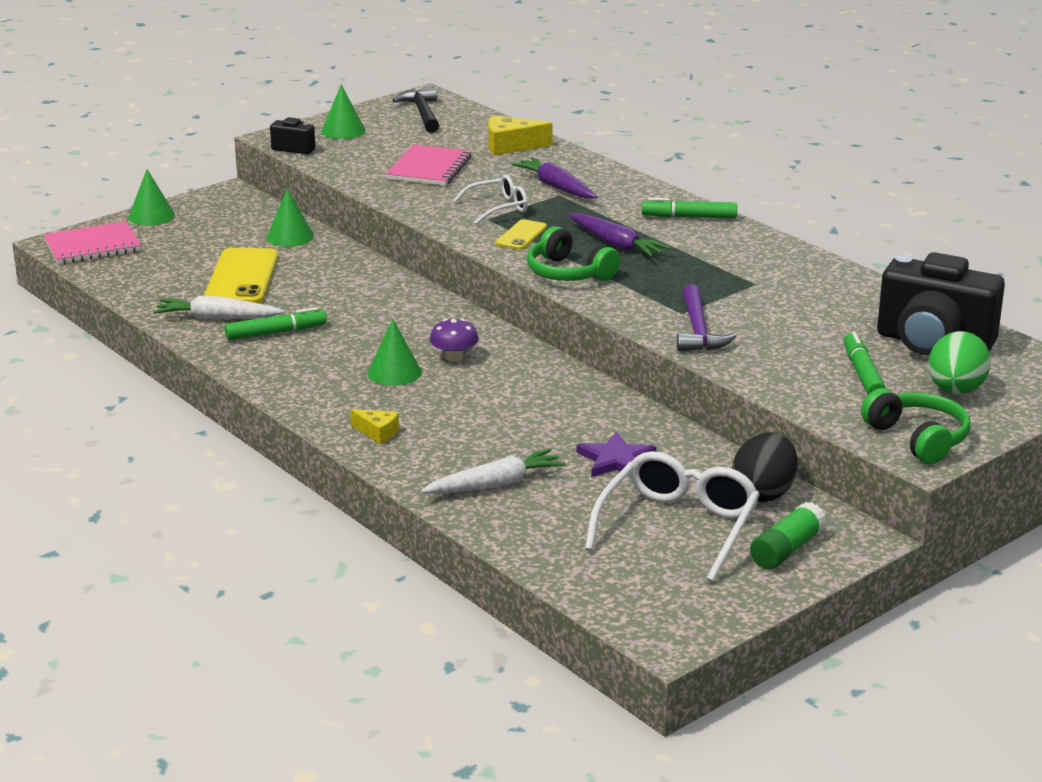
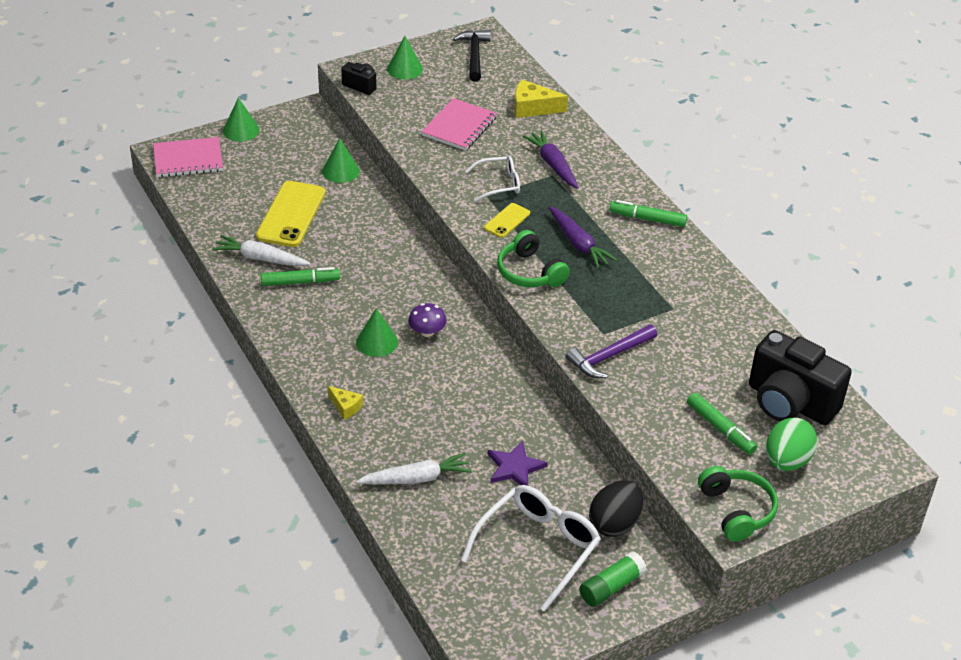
camera: 10 degrees right, 15 degrees up
(698, 330) = (609, 357): purple hammer -> purple hammer turned 45 degrees clockwise
(862, 373) = (720, 429): green marker -> green marker turned 135 degrees clockwise

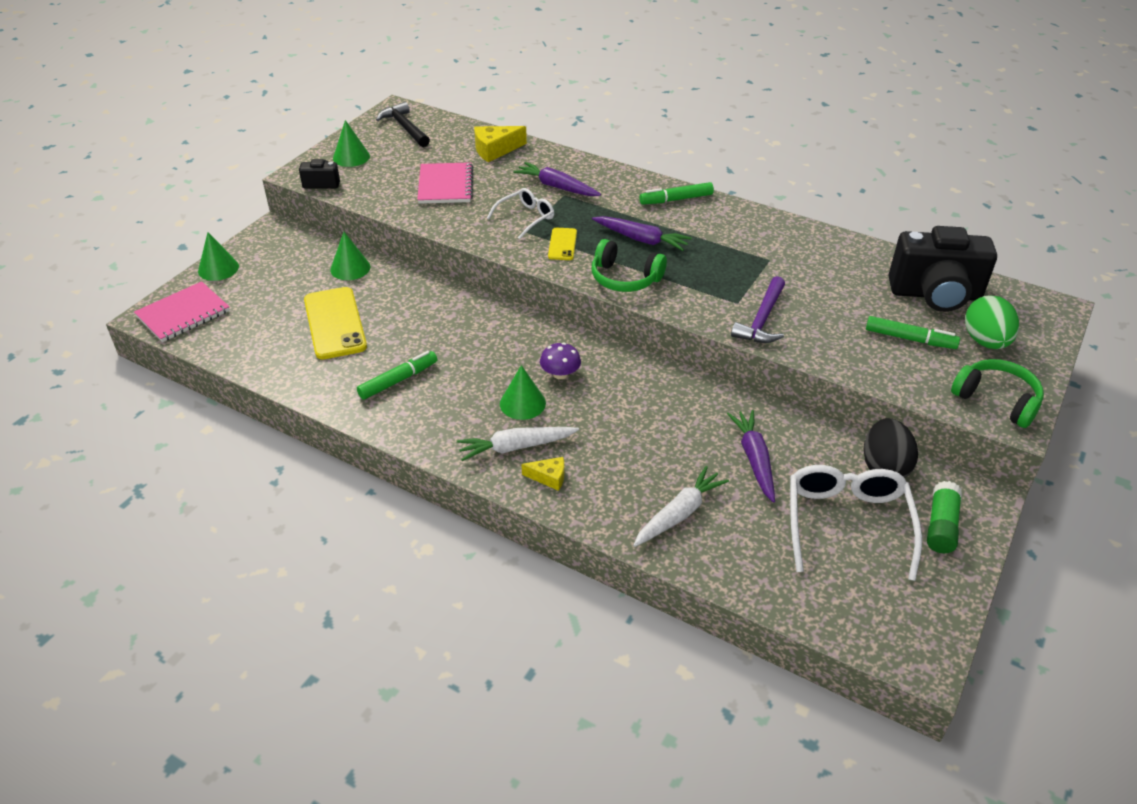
camera: 30 degrees left, 0 degrees up
(260, 258) = (338, 375): white carrot -> white carrot (515, 447)
(515, 467) = (754, 459): purple star -> purple carrot

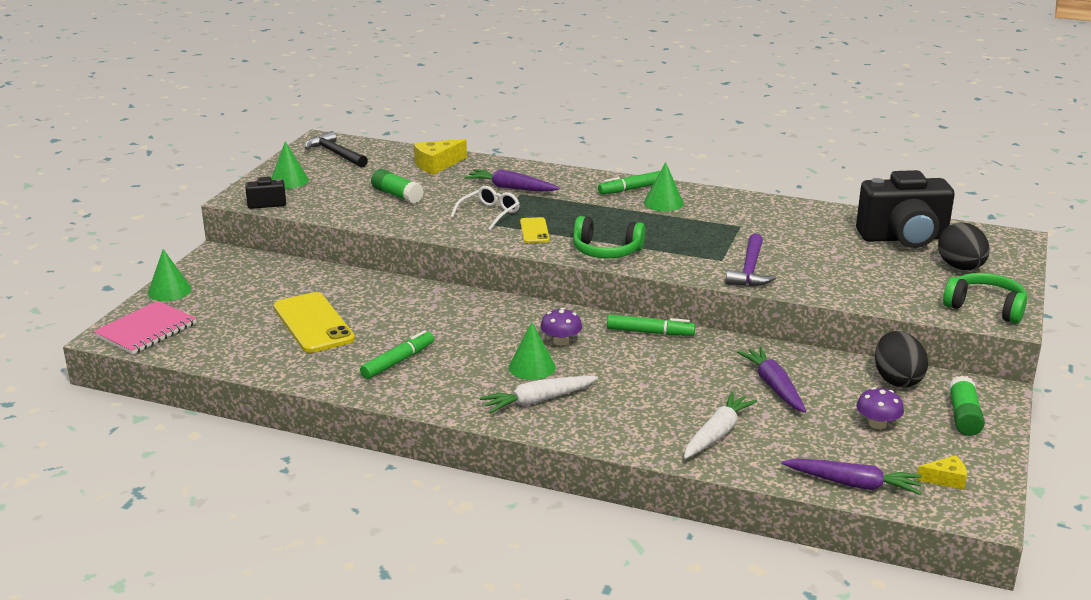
camera: 10 degrees left, 15 degrees down
(350, 268) = (312, 278): green cone -> green cone (663, 203)
(445, 185) = (397, 195): pink notebook -> green glue stick
(549, 477) = (580, 420): yellow cheese -> yellow cheese (945, 479)
(641, 239) = (611, 221): purple carrot -> purple carrot (853, 484)
(847, 523) = (877, 424): white glasses -> purple mushroom
(910, 339) = (892, 272): green marker -> green marker (650, 332)
(985, 341) = (960, 267): green egg -> black egg

